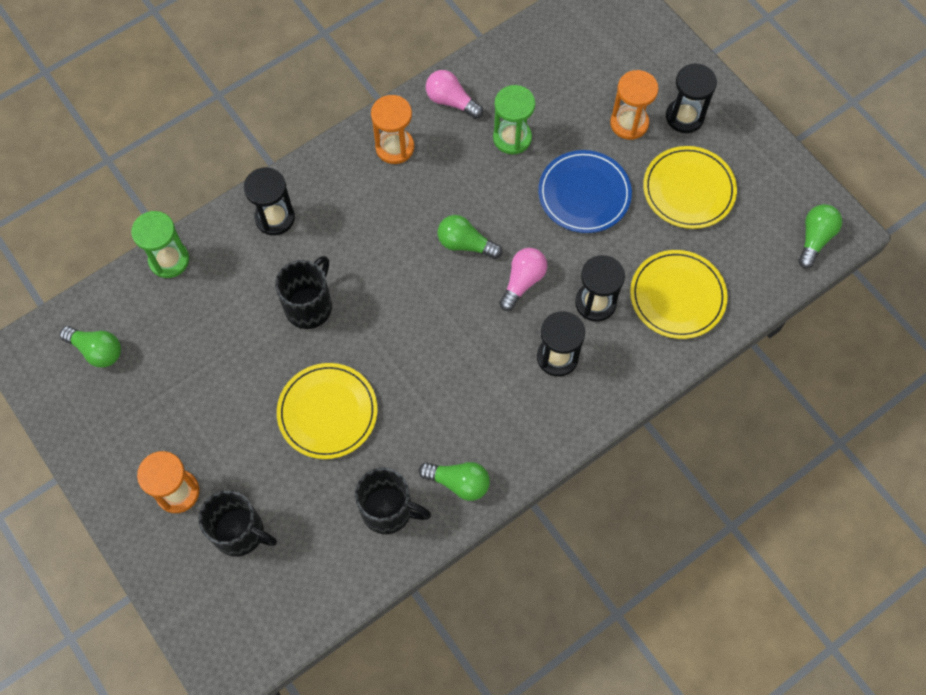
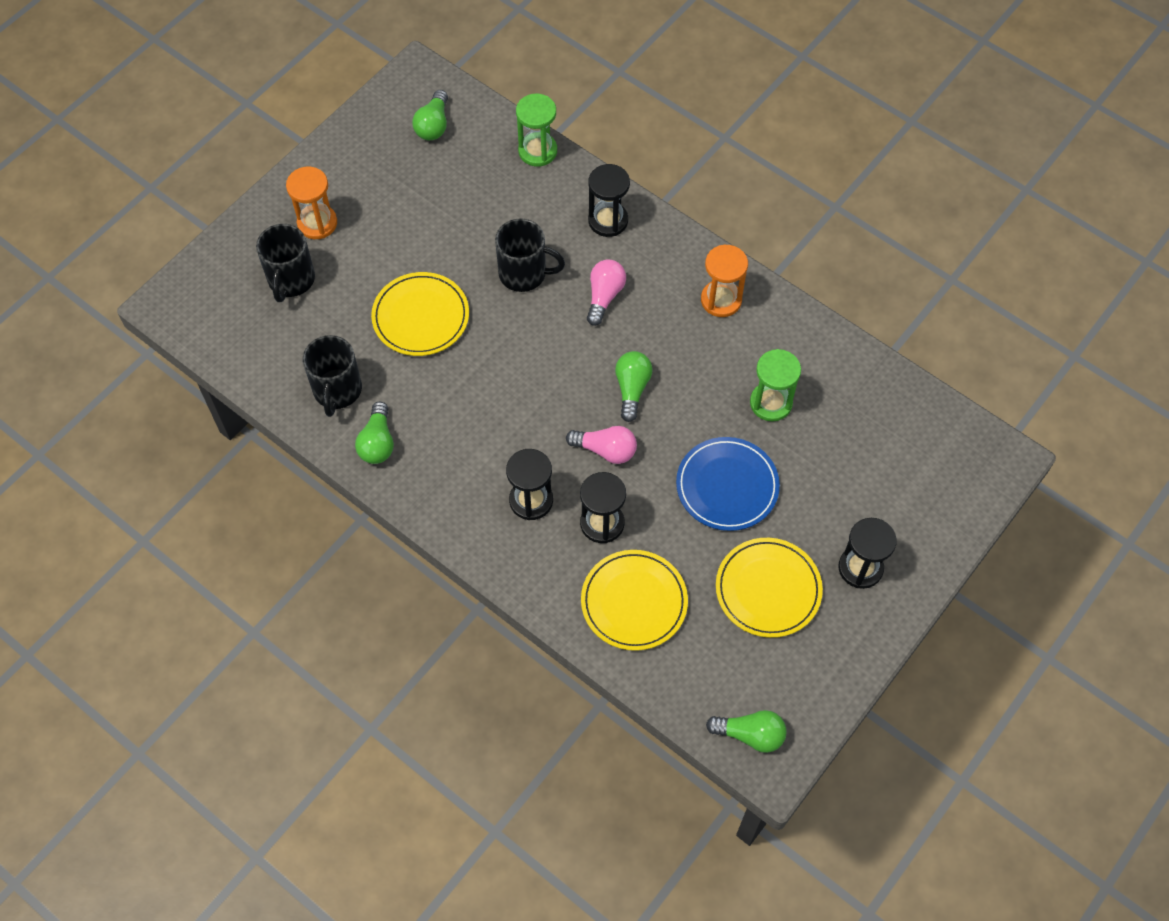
camera: 75 degrees right, 5 degrees down
(451, 101) = (794, 337): pink light bulb -> pink light bulb (604, 296)
(629, 123) = (831, 512): orange hourglass -> none

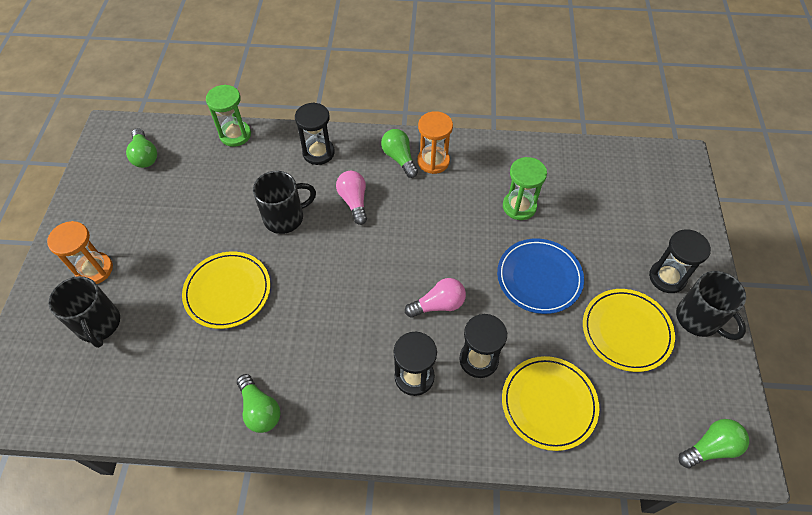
camera: 35 degrees left, 5 degrees down
(337, 391) = (197, 389): black mug -> black mug (699, 319)
(632, 389) = (422, 251): green light bulb -> green light bulb (399, 158)

